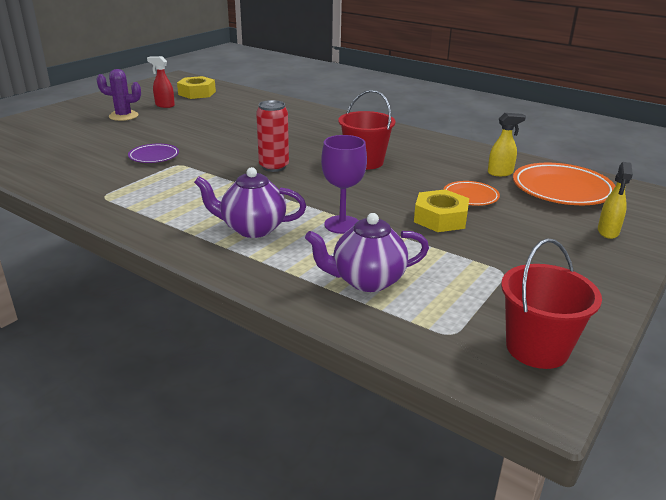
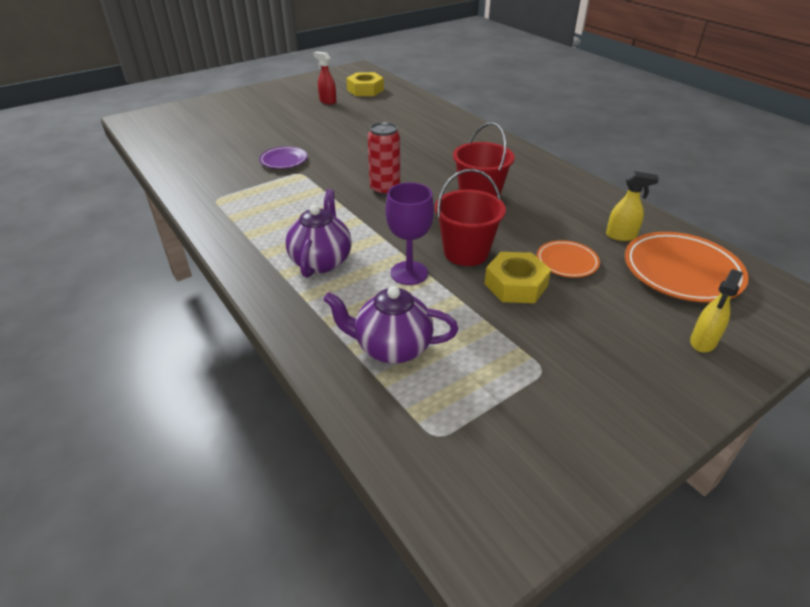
camera: 20 degrees right, 10 degrees up
(123, 116) = (284, 110): purple cactus -> none
(252, 229) = (321, 261): purple teapot -> purple teapot turned 75 degrees clockwise
(537, 348) = (518, 480): red bucket -> red bucket (466, 252)

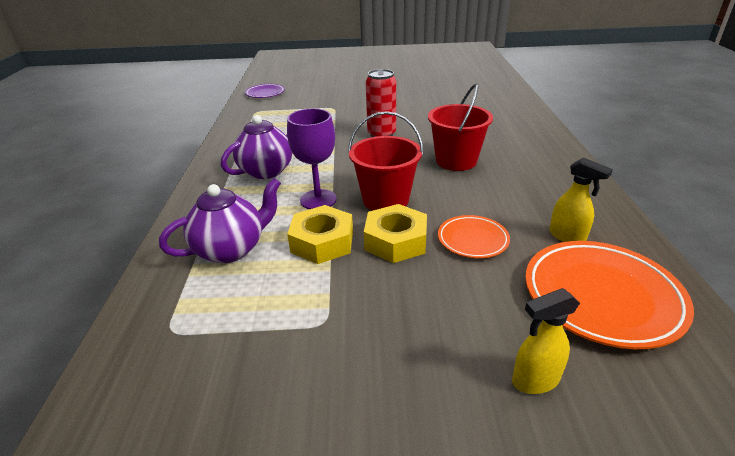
camera: 35 degrees right, 5 degrees down
(284, 160) = (333, 97): purple plate -> purple plate (265, 93)
(327, 101) = (419, 65): red spray bottle -> none
(365, 90) = (461, 62): yellow nut -> yellow nut (322, 242)
(392, 348) = (231, 249): purple teapot -> purple teapot turned 105 degrees clockwise

